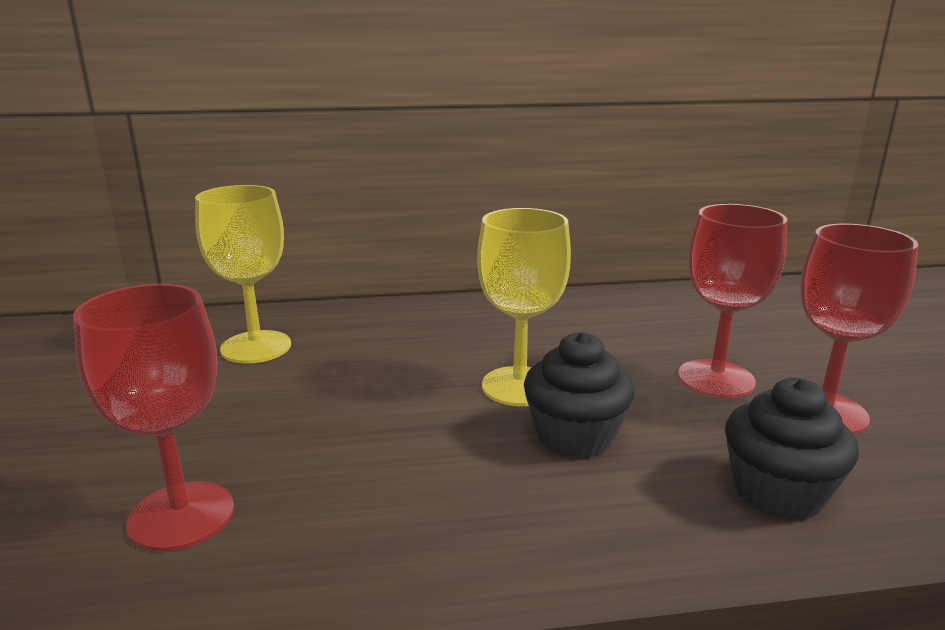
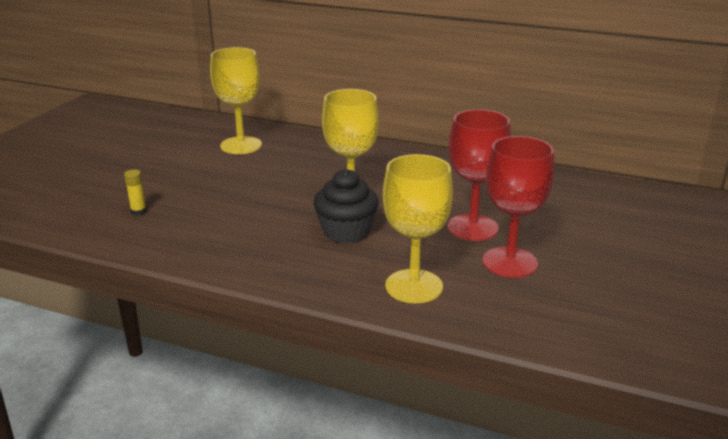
camera: 30 degrees right, 5 degrees up
(181, 515) = (138, 212): red goblet -> yellow glue stick
(778, 492) = (414, 286): black cupcake -> yellow goblet

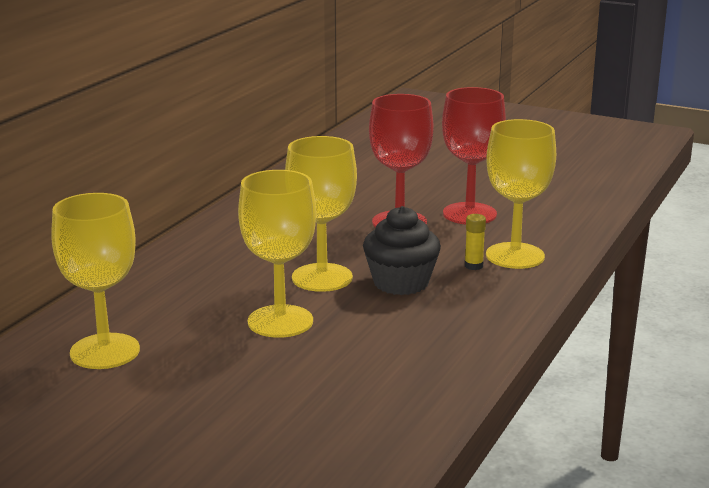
camera: 85 degrees left, 5 degrees down
(138, 212) = (322, 424): yellow glue stick -> yellow glue stick (473, 266)
(278, 190) = (280, 321): none -> yellow goblet

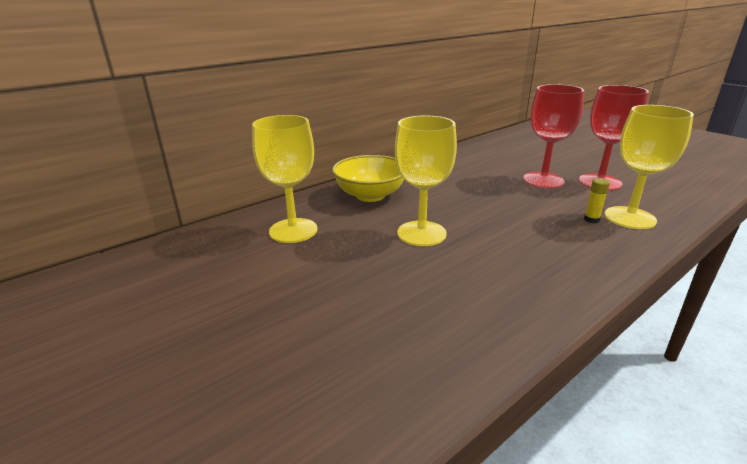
camera: 25 degrees right, 5 degrees up
(177, 284) = (370, 195): none -> yellow bowl
(322, 278) = (469, 208): yellow goblet -> none
(401, 283) = (526, 222): black cupcake -> none

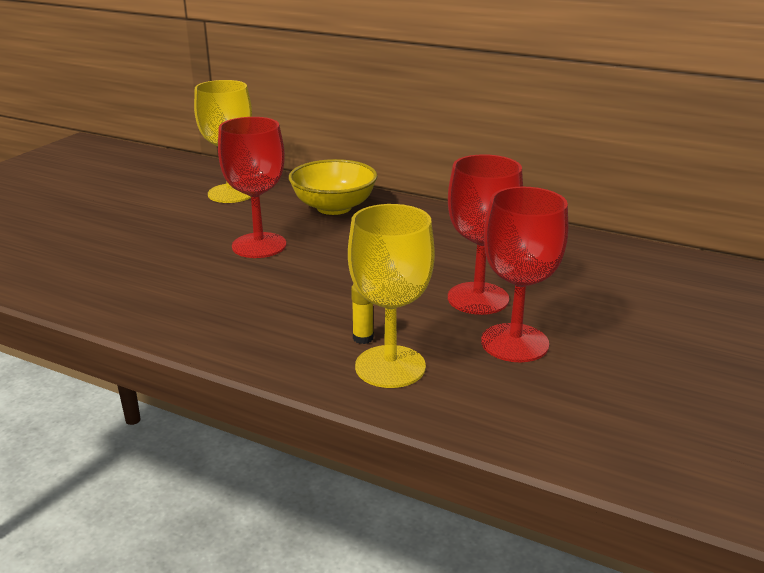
camera: 65 degrees right, 0 degrees up
(421, 233) = (259, 245): yellow goblet -> red goblet

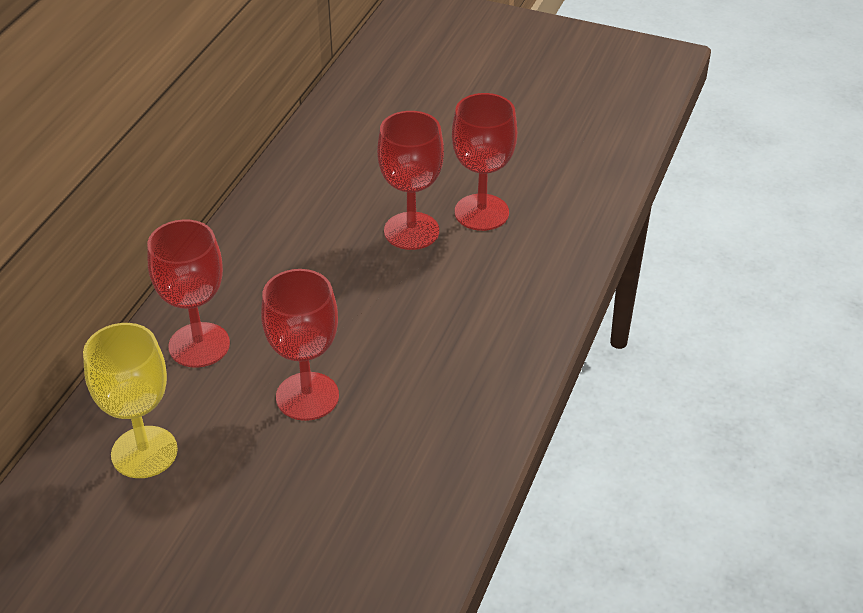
camera: 95 degrees left, 15 degrees up
(334, 207) = (199, 345): yellow bowl -> red goblet
(363, 338) = (489, 298): yellow glue stick -> none
(390, 366) = (529, 279): yellow goblet -> none

